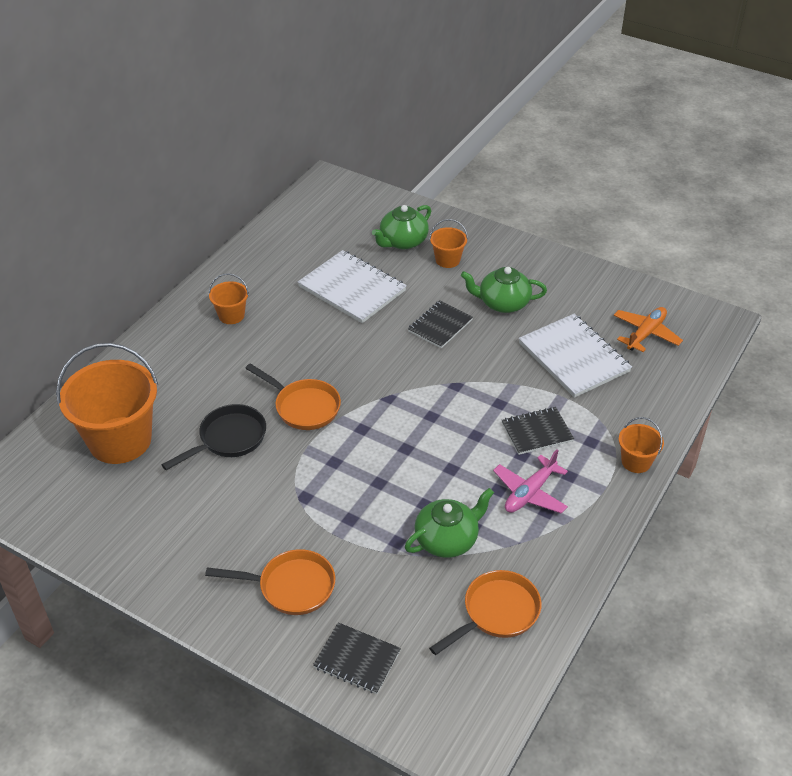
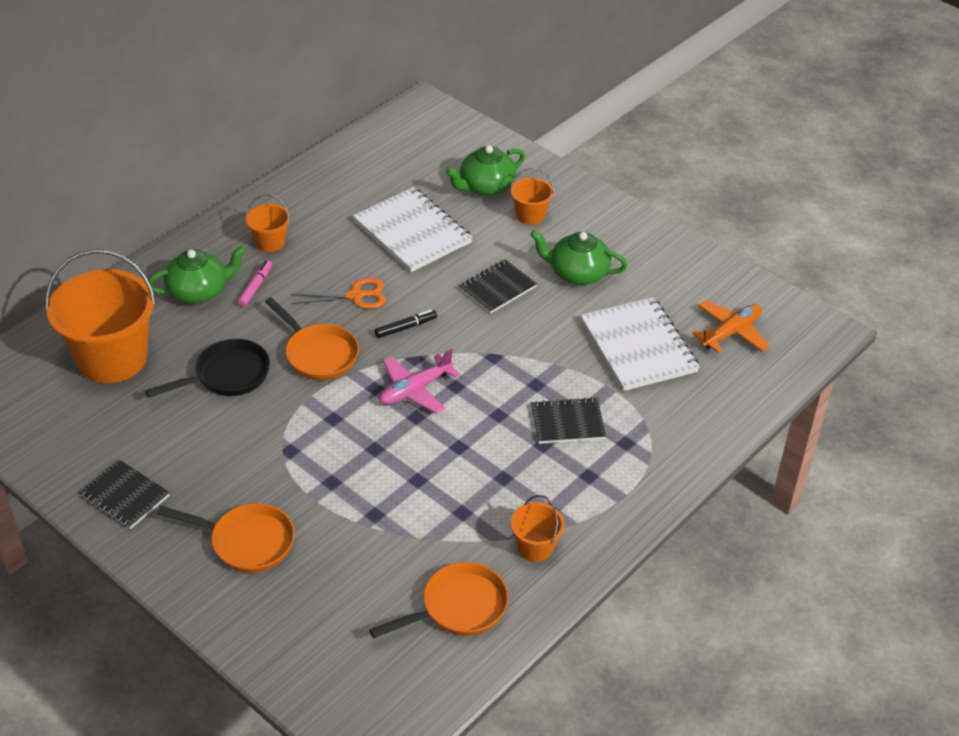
camera: 10 degrees right, 0 degrees up
(230, 357) = (255, 287): none -> pink marker
(320, 351) = (355, 296): none -> orange scissors
(357, 659) = (293, 629): black notebook -> black notebook (125, 496)
(372, 372) = (405, 327): none -> black marker
(447, 539) = (430, 521): green teapot -> green teapot (199, 291)
(530, 493) = (537, 487): pink plane -> pink plane (415, 390)
(636, 461) = (669, 473): orange bucket -> orange bucket (535, 547)

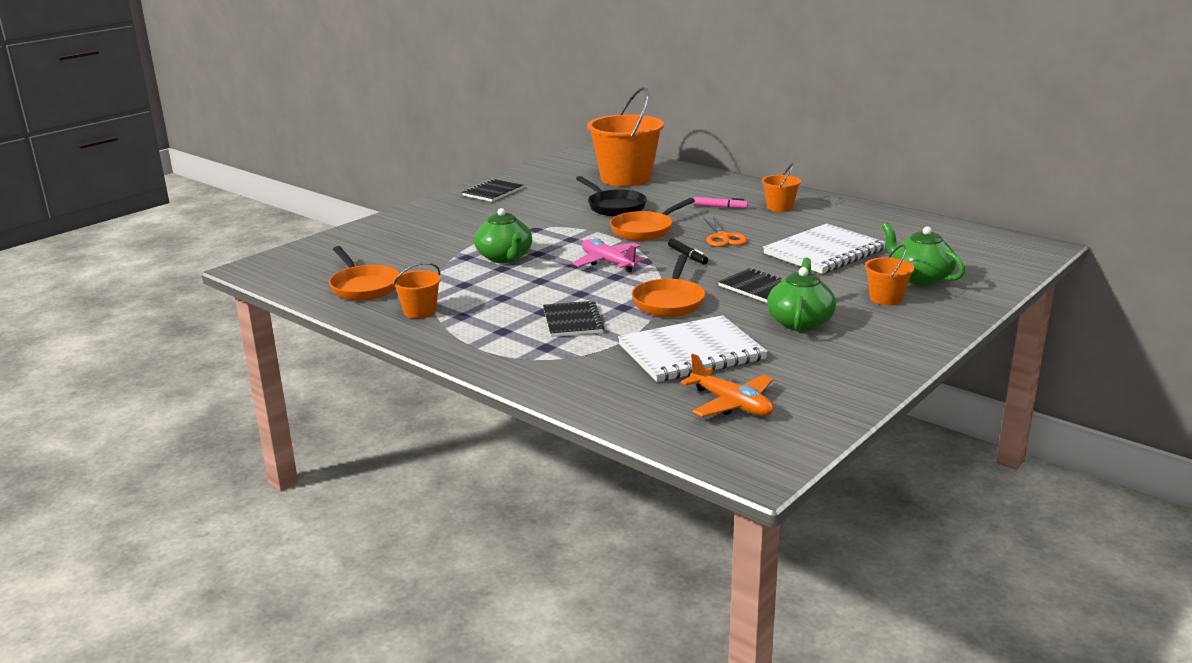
camera: 90 degrees right, 20 degrees down
(199, 291) = (708, 193): green teapot -> green teapot (505, 257)
(246, 542) = (445, 224): orange pan -> orange pan (669, 301)

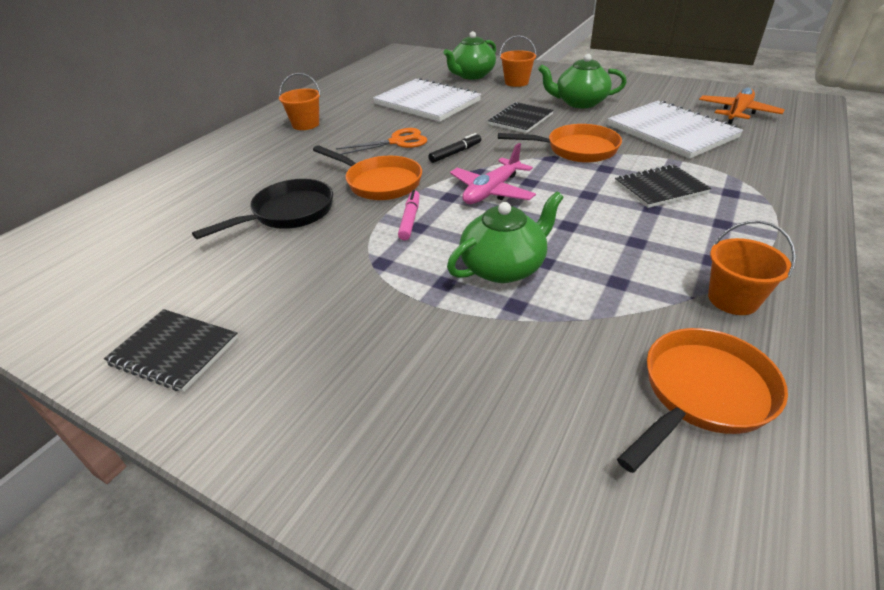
camera: 100 degrees left, 15 degrees up
(626, 178) = (155, 222): orange bucket -> none
(720, 207) = (300, 151): pink marker -> pink marker (410, 220)

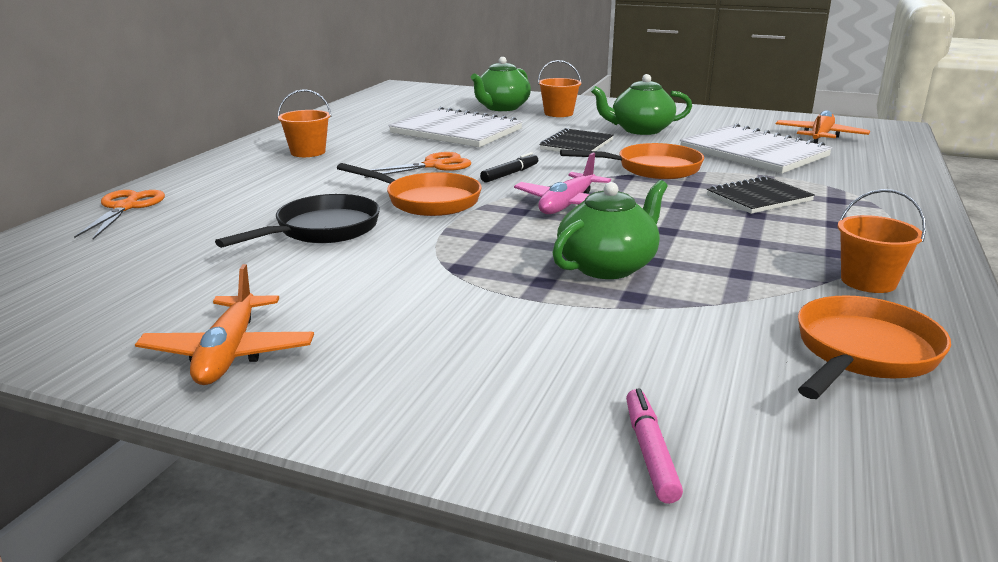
camera: 10 degrees left, 15 degrees down
(154, 182) = (126, 207): none -> orange scissors
(174, 351) = (229, 353): black notebook -> orange plane
(410, 220) = (478, 231): pink marker -> pink marker (650, 452)

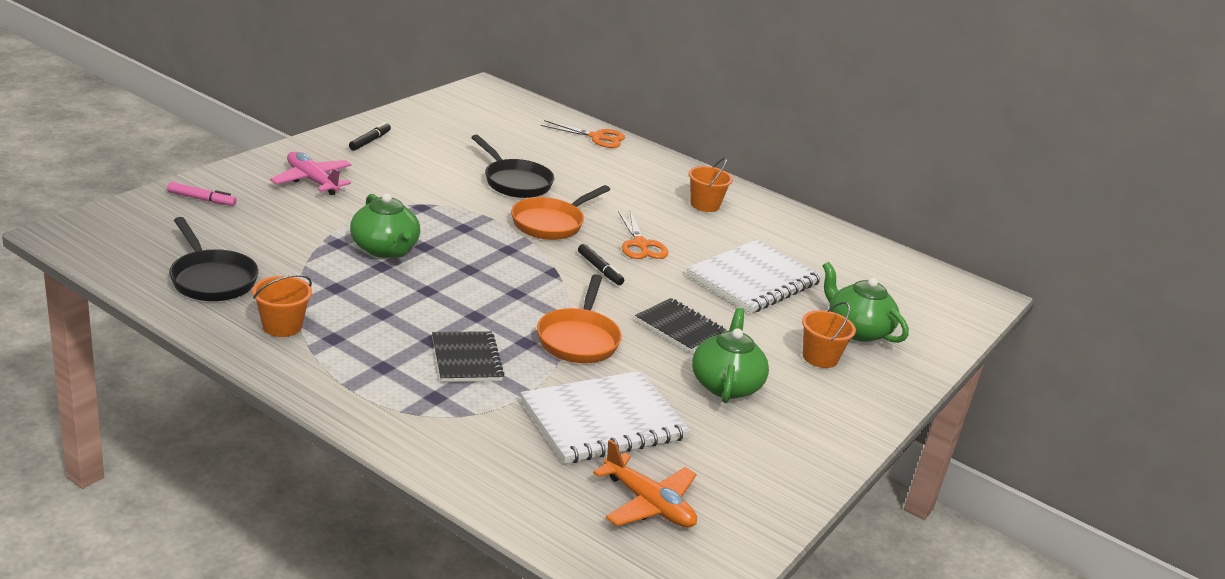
camera: 100 degrees right, 5 degrees up
(229, 353) = (369, 141): orange plane -> black marker
(567, 205) = (507, 270): pink plane -> pink plane (312, 181)
(862, 353) = (211, 279): orange pan -> black pan

